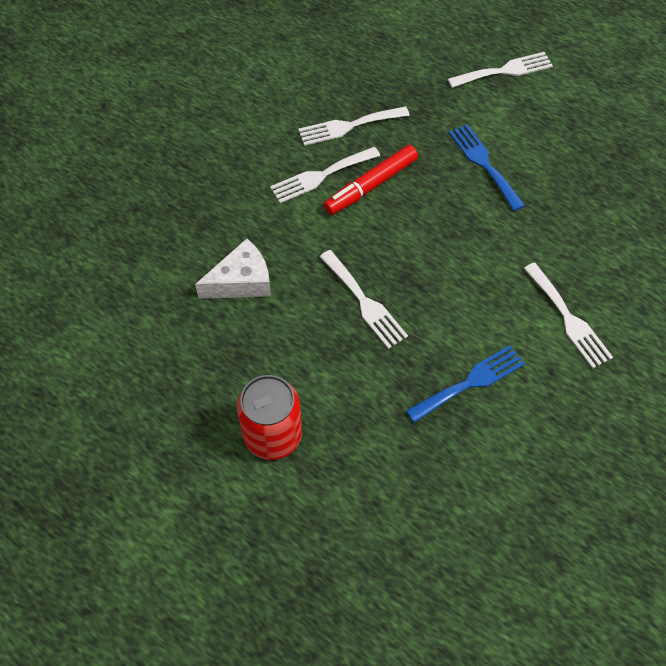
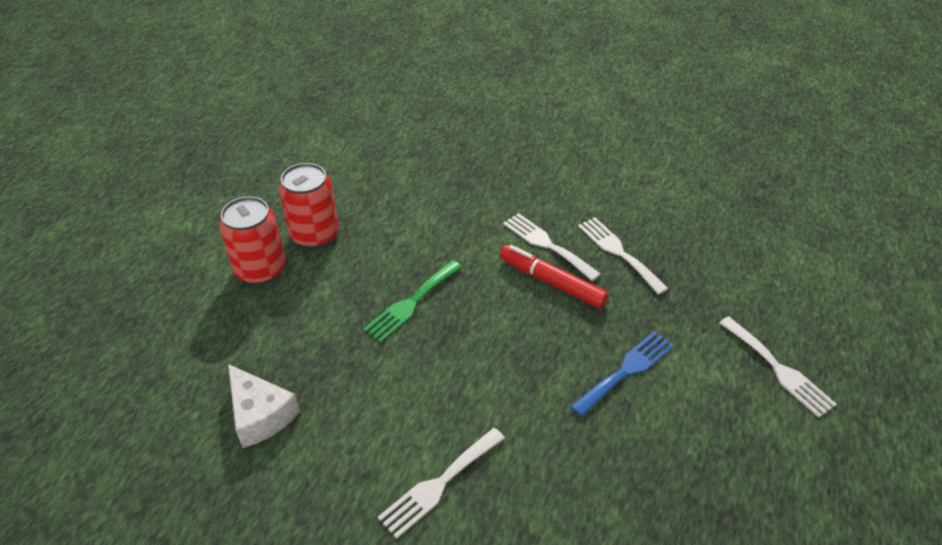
camera: 75 degrees right, 15 degrees down
(234, 375) = (315, 234): none -> red can
(242, 281) = (410, 218): white cheese -> white cheese (260, 415)
(364, 302) = (411, 303): white fork -> green fork
(470, 382) = (338, 402): blue fork -> none

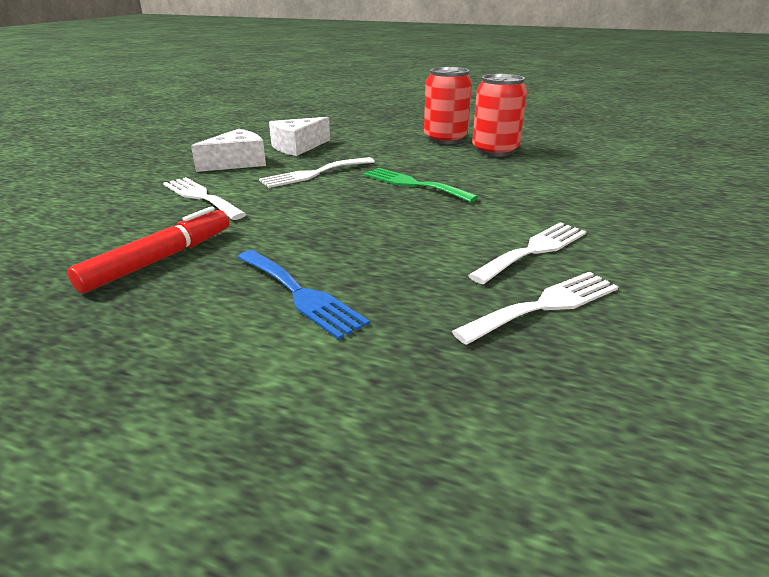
camera: 90 degrees right, 15 degrees down
(318, 474) = (237, 162): none -> white cheese
(551, 282) = (460, 251): red marker -> red marker (160, 259)
(778, 369) = (258, 473): white fork -> white fork (314, 174)

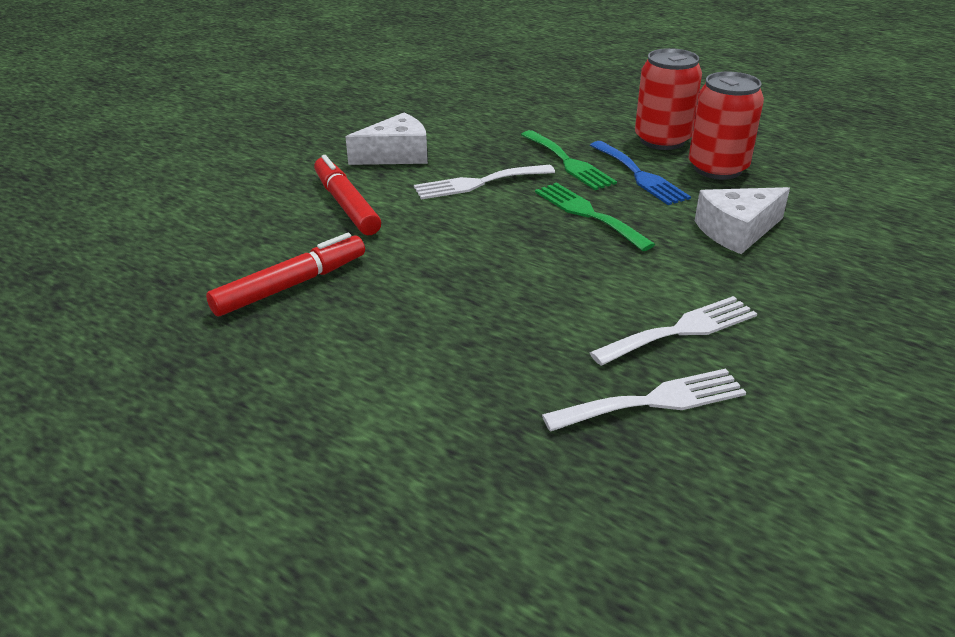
camera: 15 degrees right, 5 degrees up
(201, 197) = (346, 205): white fork -> red marker
(298, 147) = (473, 135): white cheese -> white cheese (737, 231)
(300, 294) = (413, 348): blue fork -> blue fork (639, 175)
(381, 156) = (568, 162): none -> green fork

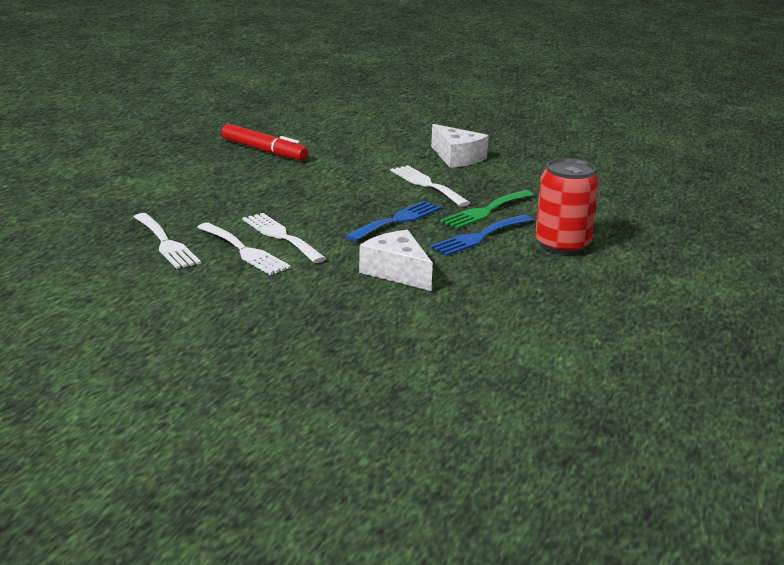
camera: 75 degrees right, 10 degrees down
(346, 205) = (370, 152): red marker -> none
(588, 214) = (397, 220): green fork -> blue fork
(631, 297) = (281, 236): none -> white fork
(717, 168) = (516, 267): red can -> none

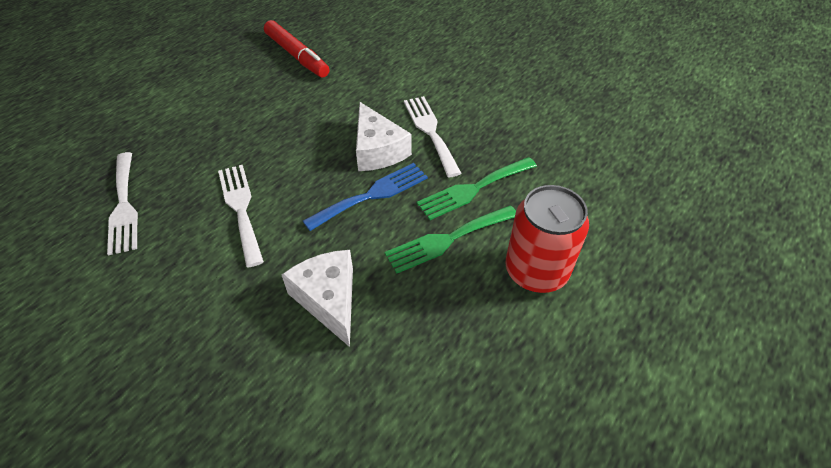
camera: 15 degrees right, 25 degrees up
(244, 251) = (191, 232): white fork -> none
(457, 158) = (480, 87): white cheese -> white cheese (378, 150)
(479, 237) = (447, 240): blue fork -> green fork

